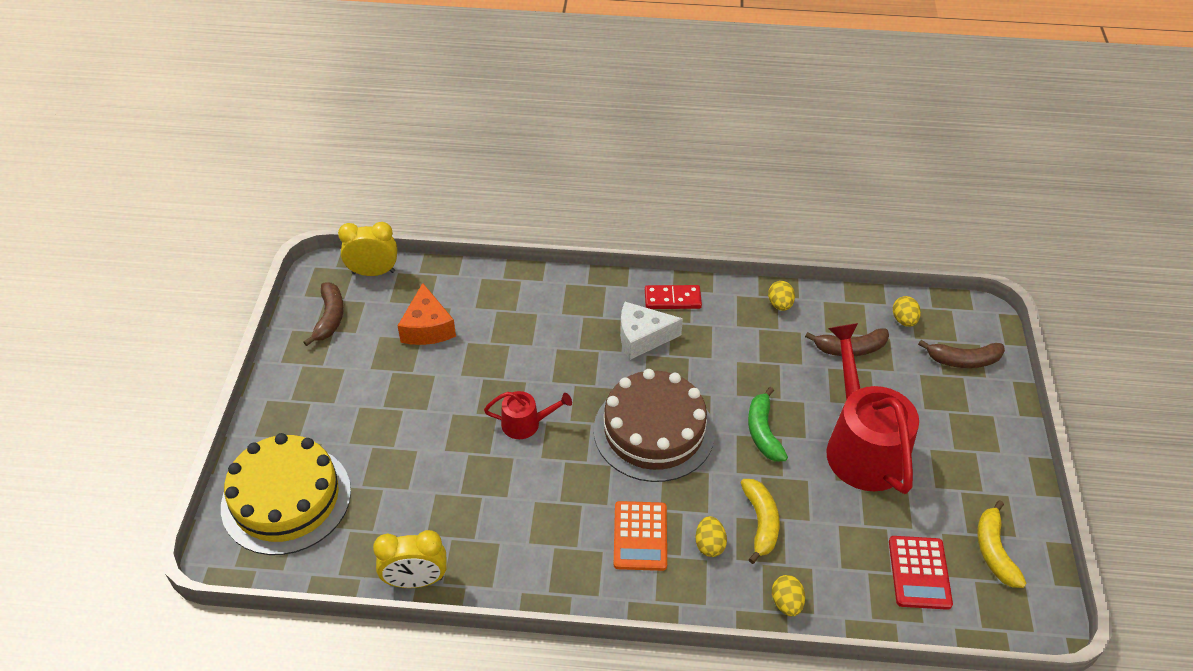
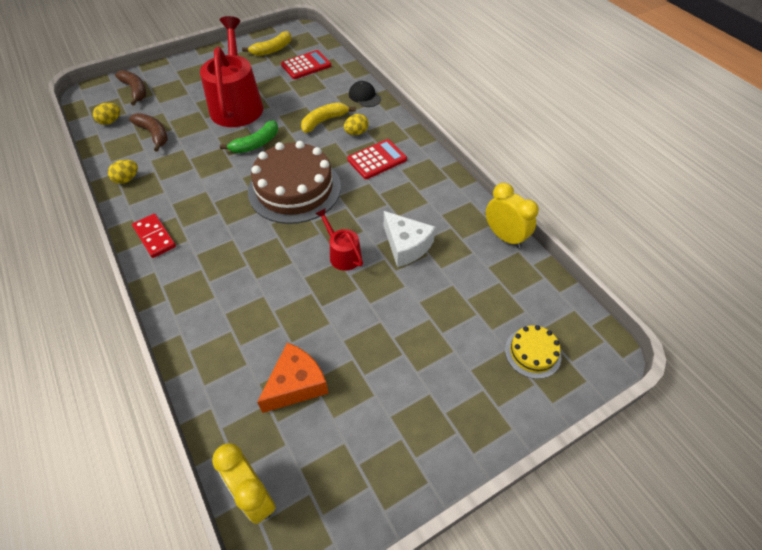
camera: 125 degrees left, 5 degrees up
(286, 498) = (532, 353): yellow cake -> yellow cake, size x0.48
(330, 318) = (344, 484): brown banana -> none
(640, 536) = (377, 160): orange calculator -> red calculator
(642, 337) = (210, 234): white cheese -> white cheese (406, 245)
(786, 603) = (364, 96): yellow egg -> black cap
(862, 447) = (237, 105): red watering can -> red watering can turned 135 degrees clockwise

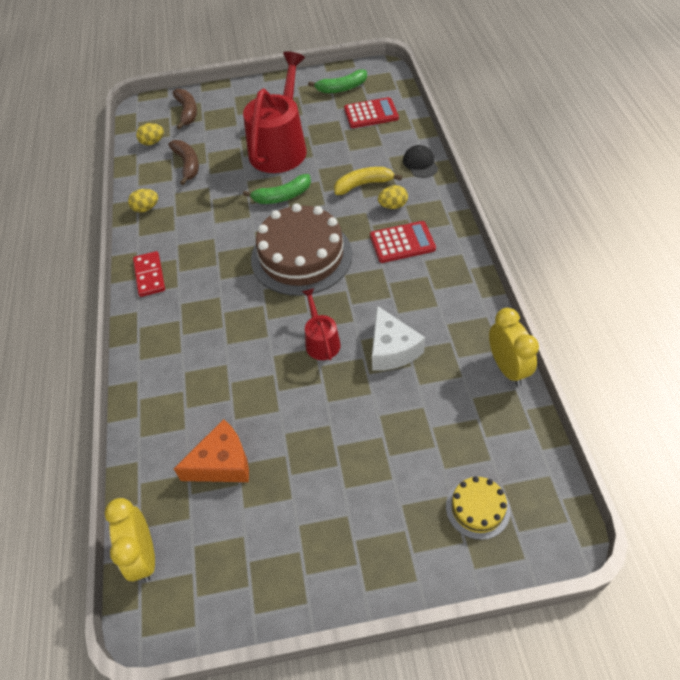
camera: 25 degrees right, 0 degrees up
(272, 50) = (342, 88): yellow banana -> green banana

